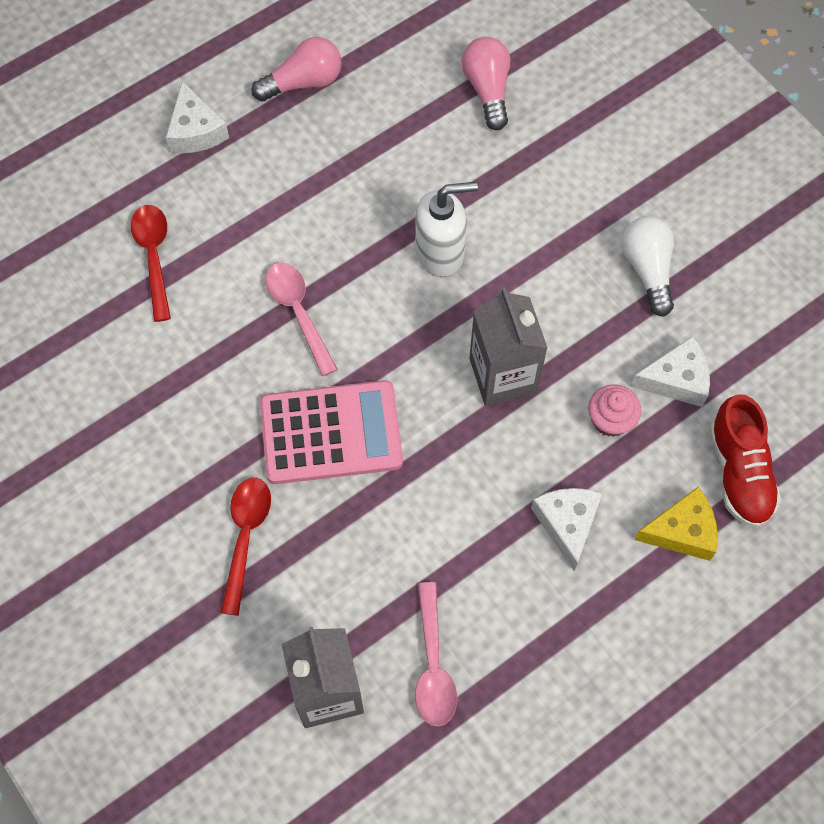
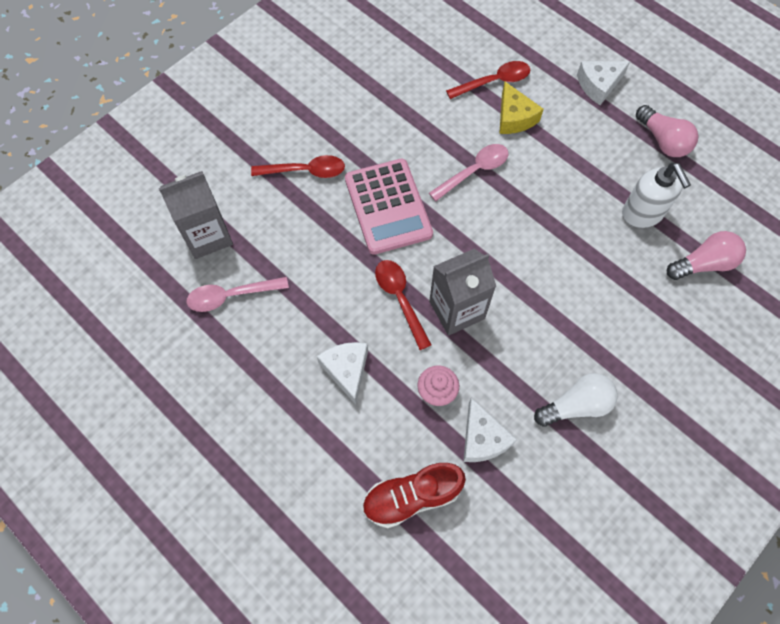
camera: 80 degrees right, 0 degrees up
(440, 252) = (548, 252): white soap dispenser -> white soap dispenser (642, 213)
(476, 441) = (400, 299): none -> red spoon
(567, 524) = (346, 370): white cheese -> white cheese turned 90 degrees counterclockwise
(682, 531) = (354, 455): yellow cheese -> yellow cheese (514, 117)

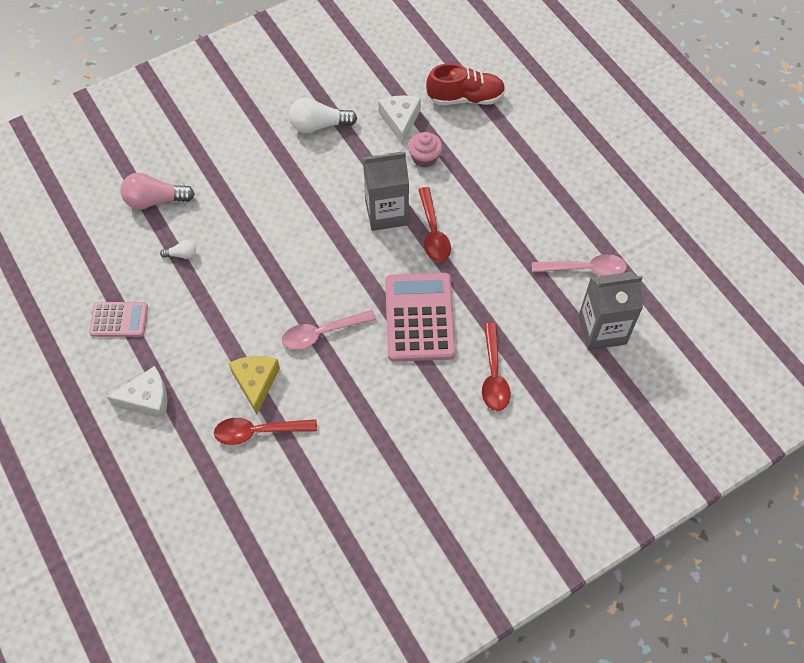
camera: 165 degrees left, 5 degrees down
(305, 171) = (493, 375): red spoon -> red spoon turned 105 degrees counterclockwise
(346, 370) = (494, 188): white cheese -> none
(642, 213) = (182, 254): white soap dispenser -> white light bulb
(663, 141) = (119, 320): pink light bulb -> pink calculator

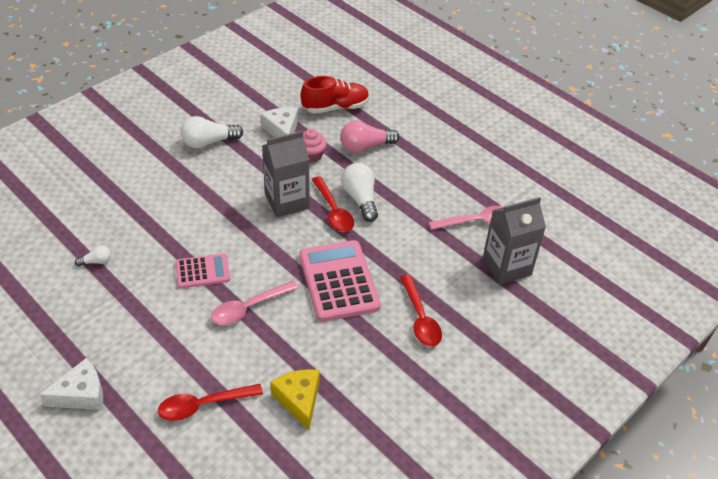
camera: 15 degrees left, 15 degrees down
(119, 320) = (40, 327): pink calculator -> pink calculator (202, 271)
(155, 200) = (62, 220): pink light bulb -> pink light bulb (365, 147)
(256, 382) = (191, 361): yellow cheese -> yellow cheese (299, 399)
(465, 221) = (360, 199): none -> white light bulb

